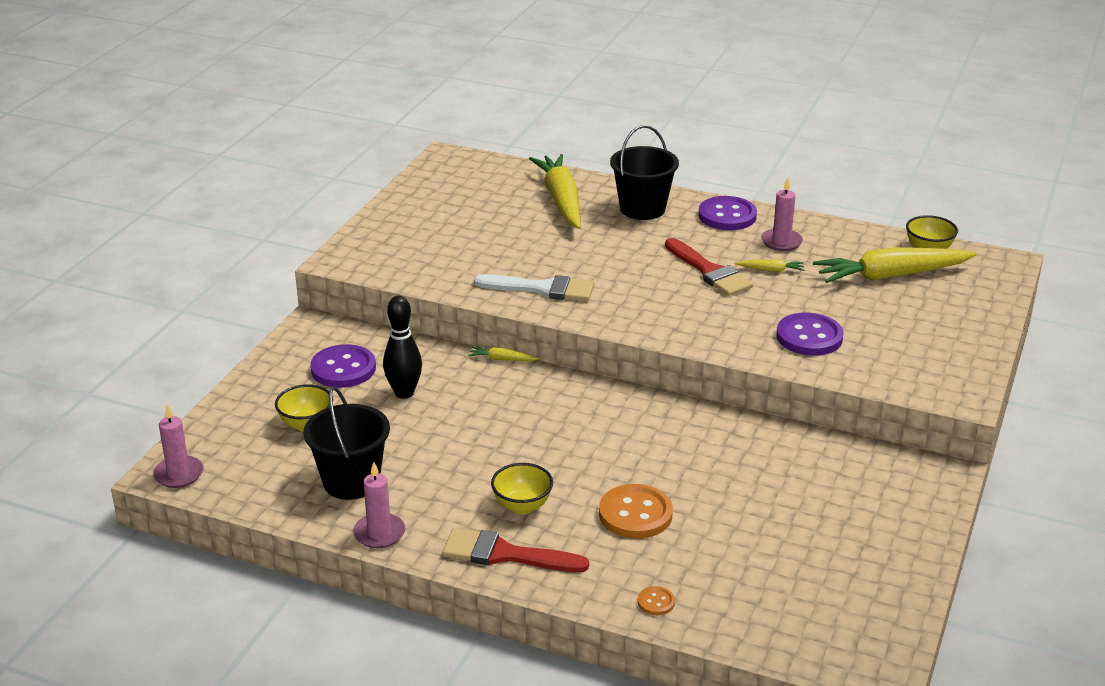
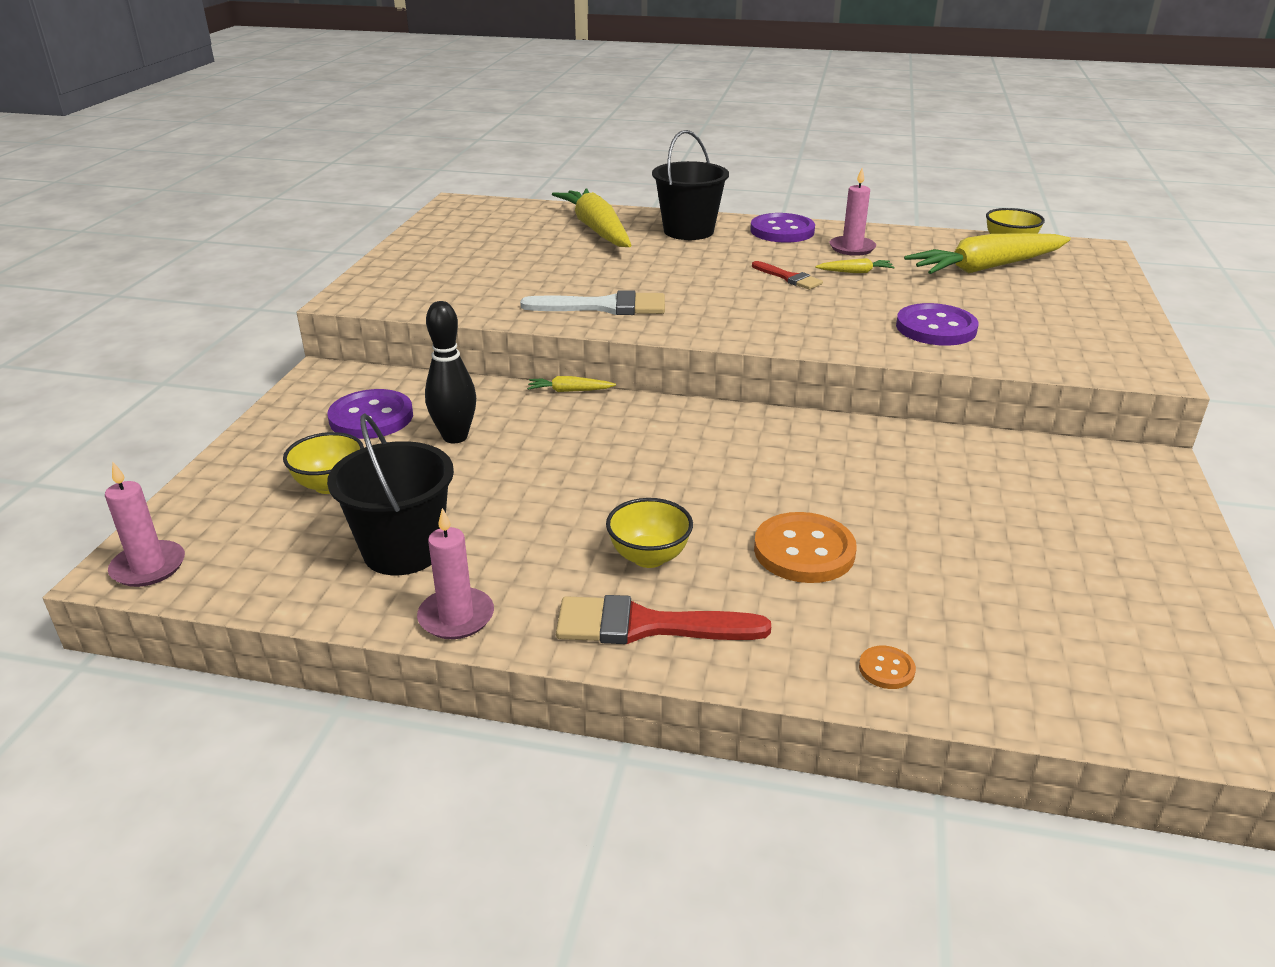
camera: 10 degrees left, 0 degrees up
(709, 271) = (789, 278): red brush -> red brush, size x0.60

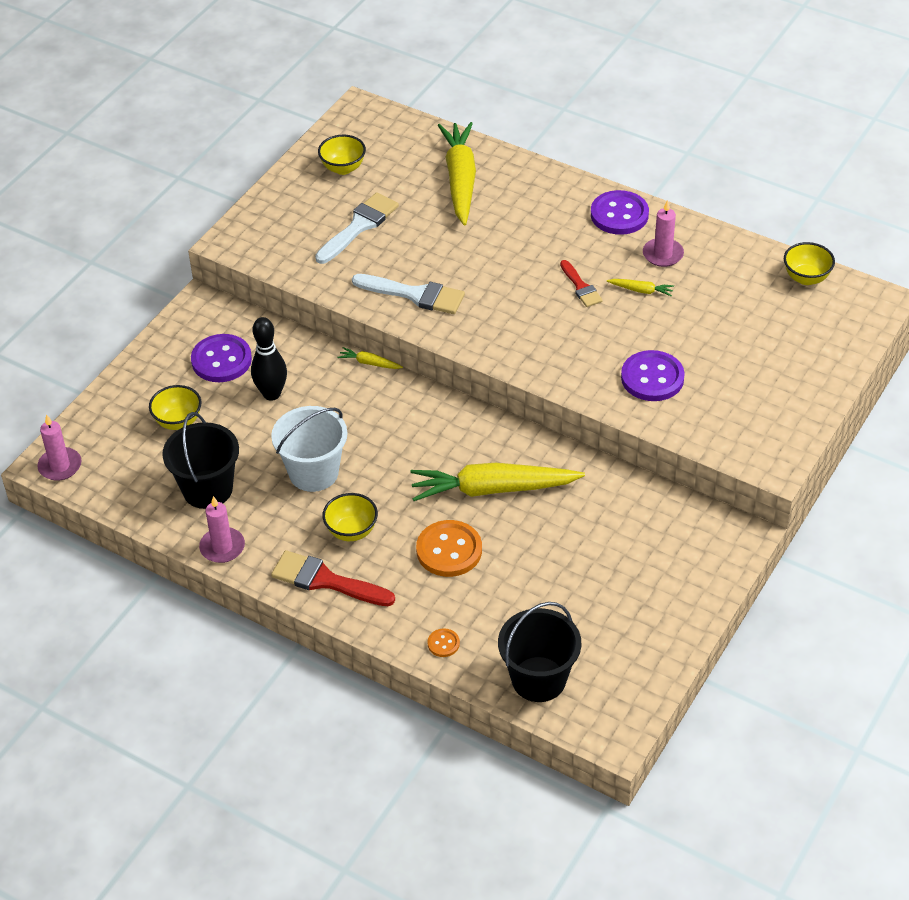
camera: 20 degrees right, 15 degrees up
(461, 237) = (343, 168): none -> yellow bowl
(504, 270) = (359, 226): none -> white brush
(555, 503) = (313, 472): none -> white bucket
(688, 231) = (537, 198): black bucket -> black bucket (538, 679)
(987, 268) = (757, 308): yellow carrot -> yellow carrot (493, 489)

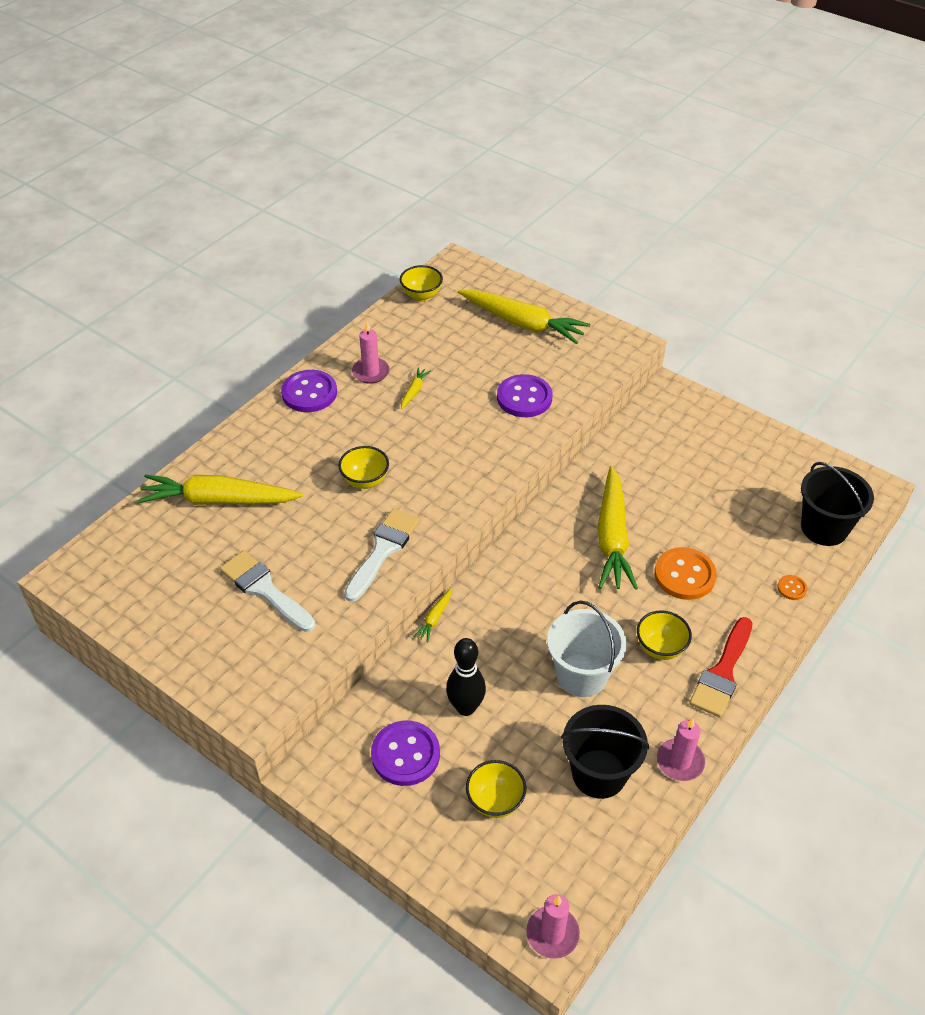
camera: 85 degrees left, 0 degrees up
(343, 168) = (162, 598): yellow bowl -> yellow bowl (365, 481)
(581, 287) = (400, 429): red brush -> none
(782, 367) = (522, 323): none -> yellow carrot

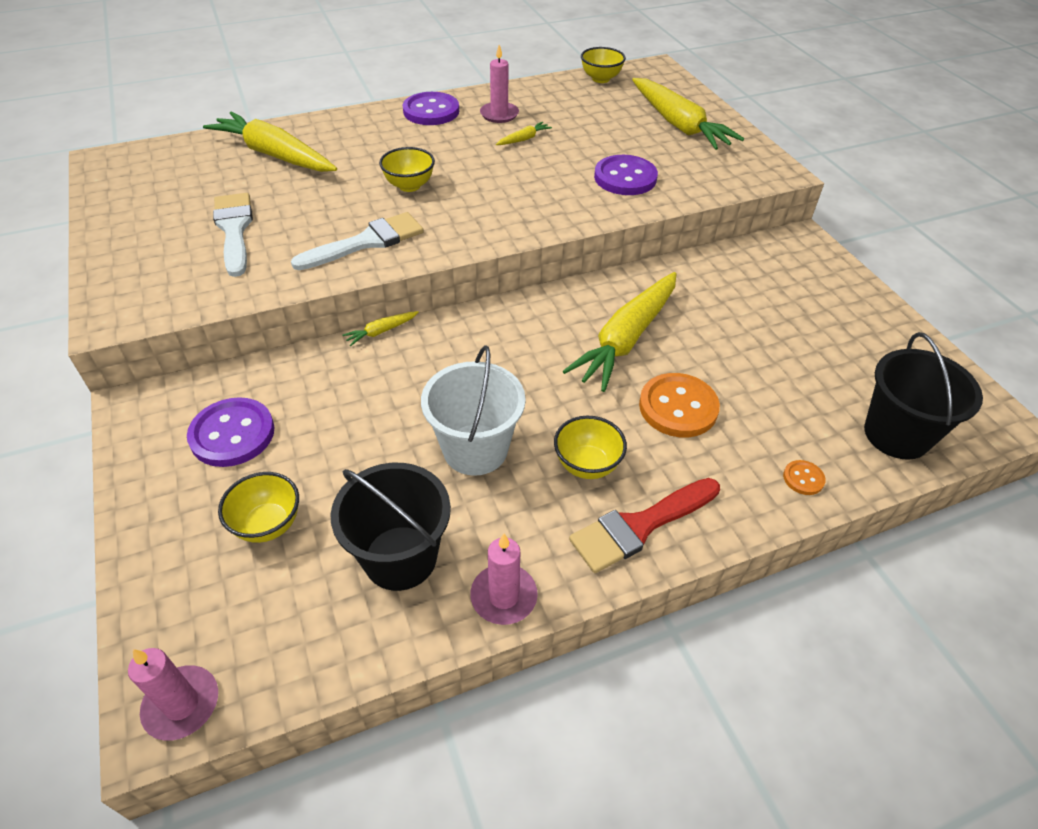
camera: 30 degrees right, 0 degrees up
(465, 707) = (330, 421): black bowling pin -> none

